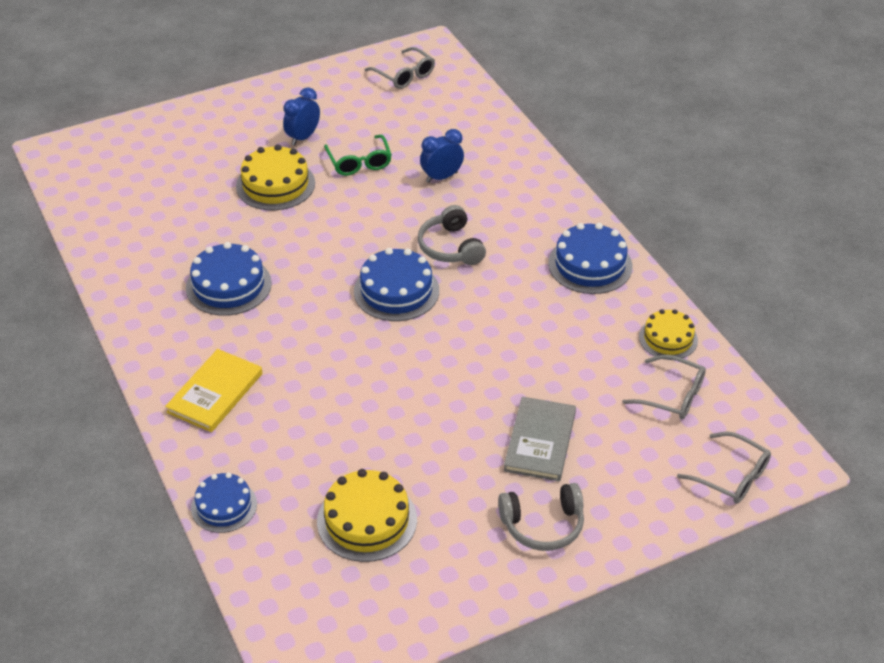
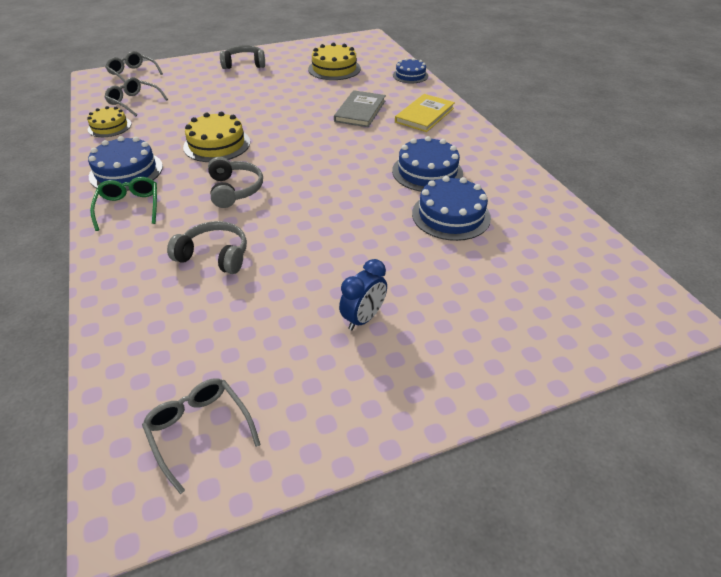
camera: 175 degrees left, 0 degrees up
(275, 184) = (394, 257): yellow cake -> yellow cake (217, 144)
(359, 162) = (299, 278): green glasses -> green glasses (129, 207)
(396, 291) = (291, 162): blue cake -> blue cake (451, 215)
(442, 177) = (214, 255): blue clock -> grey headphones
(540, 441) = (228, 89): grey book -> grey book (360, 111)

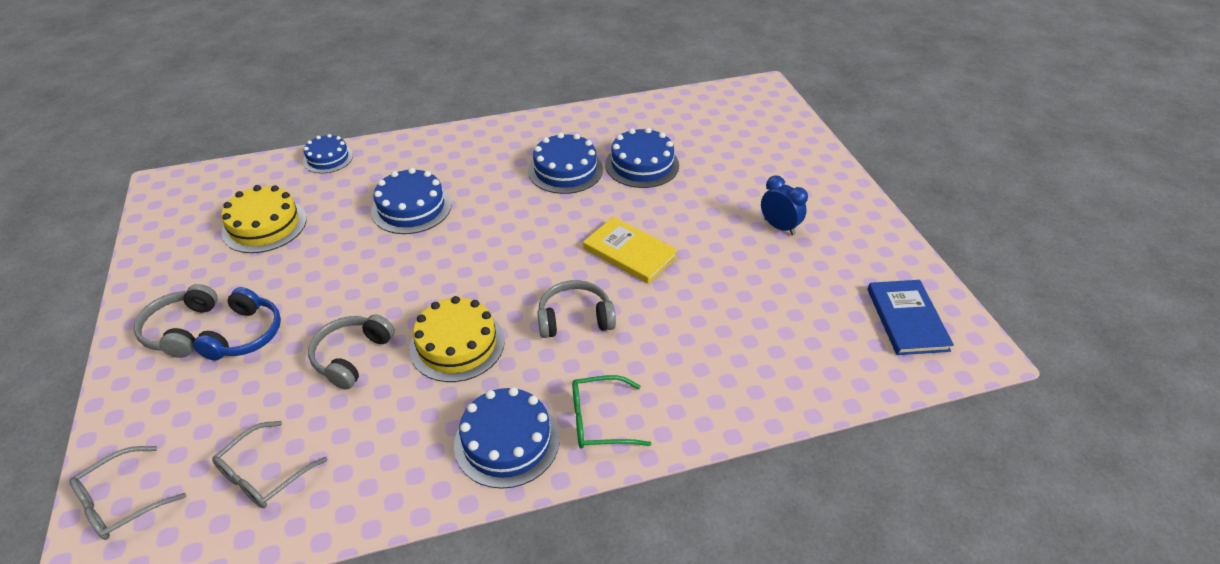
camera: 85 degrees left, 0 degrees up
(109, 127) = (351, 494): yellow cake -> none
(199, 429) = (907, 319): grey glasses -> blue book
(214, 255) = (698, 327): grey headphones -> grey headphones (351, 356)
(237, 80) = (246, 335): none -> blue headphones
(360, 111) = (411, 208): grey book -> blue cake
(424, 115) = (442, 158): yellow book -> yellow book (630, 252)

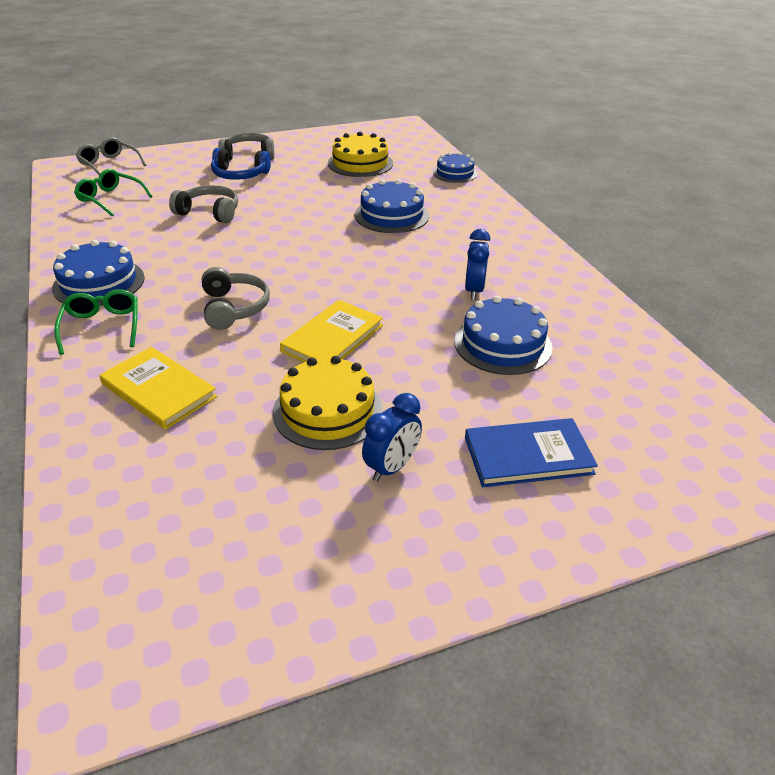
camera: 85 degrees right, 5 degrees down
(263, 475) = (110, 199): grey glasses -> green glasses
(457, 344) = (212, 252): yellow cake -> yellow cake (328, 411)
(565, 170) = (474, 290): blue cake -> blue clock
(703, 359) = (159, 390): none -> yellow book
(907, 319) = (184, 599): blue book -> blue book (528, 455)

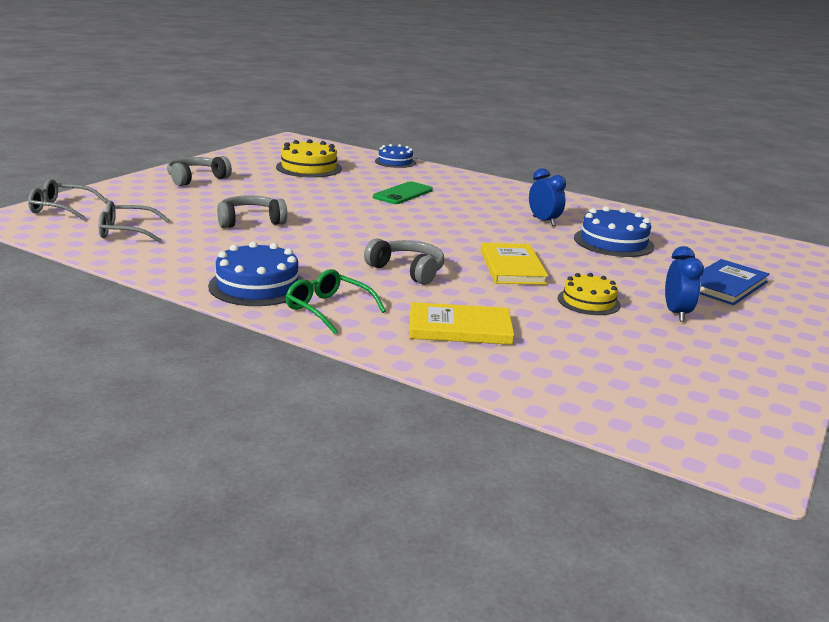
camera: 40 degrees left, 15 degrees down
(110, 199) = (126, 231): green glasses -> grey glasses
(239, 175) = (219, 193): blue headphones -> none
(328, 411) = (588, 301): yellow cake -> yellow cake, size x0.66
(391, 215) = (403, 194): blue cake -> green phone

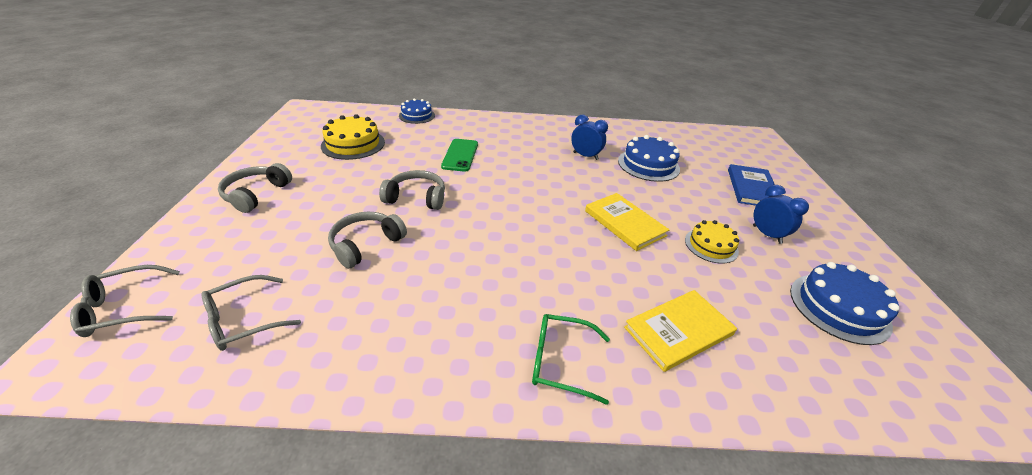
camera: 30 degrees left, 15 degrees up
(257, 286) = (464, 355): blue cake -> blue cake (839, 307)
(408, 270) = (562, 263): grey headphones -> grey headphones (417, 198)

